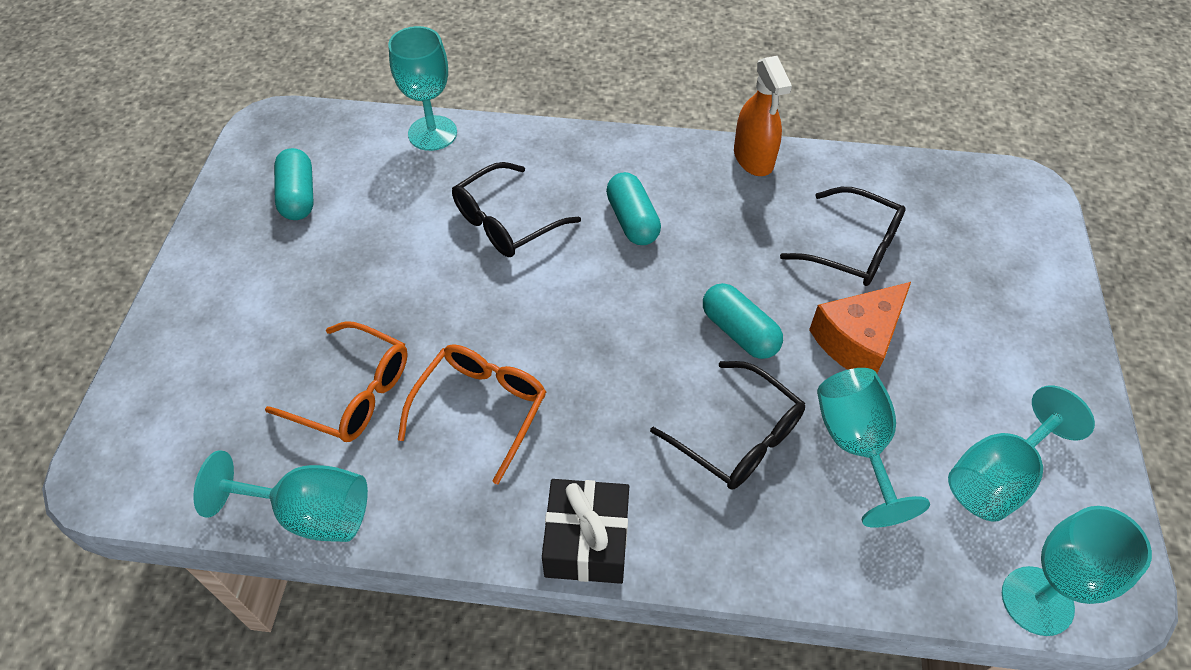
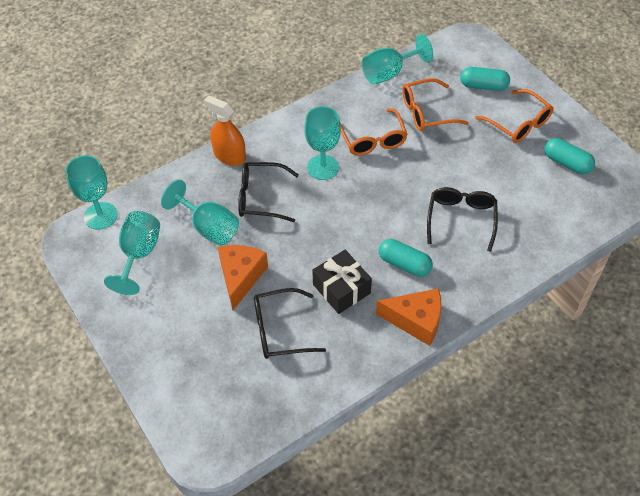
camera: 140 degrees right, 0 degrees up
(269, 282) = (518, 123): none -> orange glasses
(432, 133) = (560, 239): turquoise goblet -> turquoise goblet (323, 167)
(586, 541) = (285, 127): black gift -> black gift (341, 289)
(684, 162) = (416, 320): none -> orange cheese
(739, 332) = (299, 243): turquoise capsule -> turquoise capsule (483, 86)
(753, 158) = (381, 353): orange spray bottle -> orange spray bottle (229, 156)

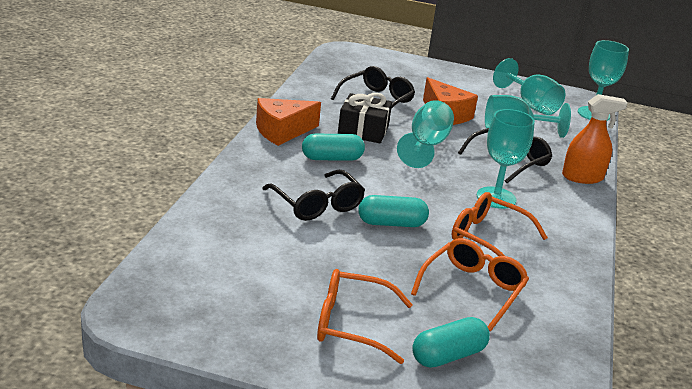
camera: 135 degrees right, 25 degrees down
(389, 73) = (575, 317): turquoise goblet -> turquoise goblet (426, 146)
(567, 163) = (248, 301): turquoise capsule -> turquoise capsule (391, 223)

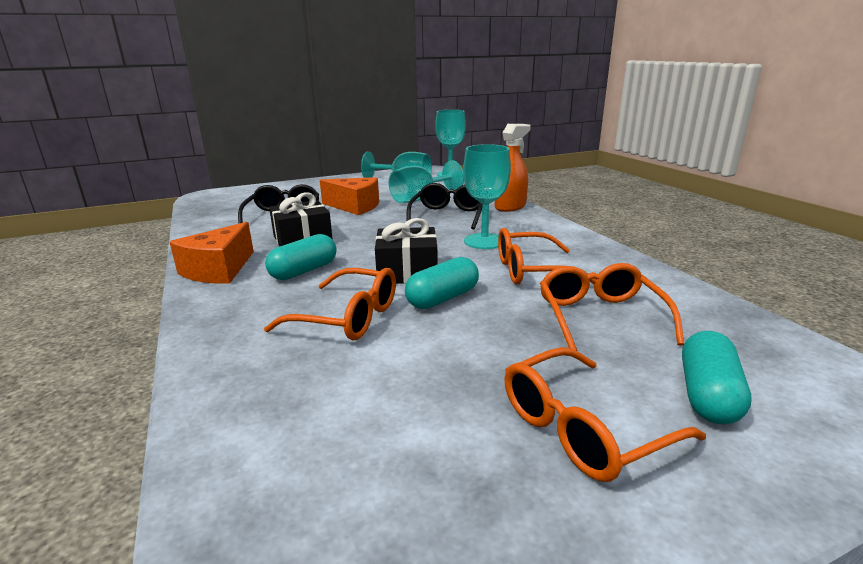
camera: 35 degrees left, 5 degrees down
(317, 205) = (348, 317): black glasses -> orange glasses
(398, 193) = (407, 271): none -> black gift
(426, 146) = (373, 230): turquoise goblet -> none

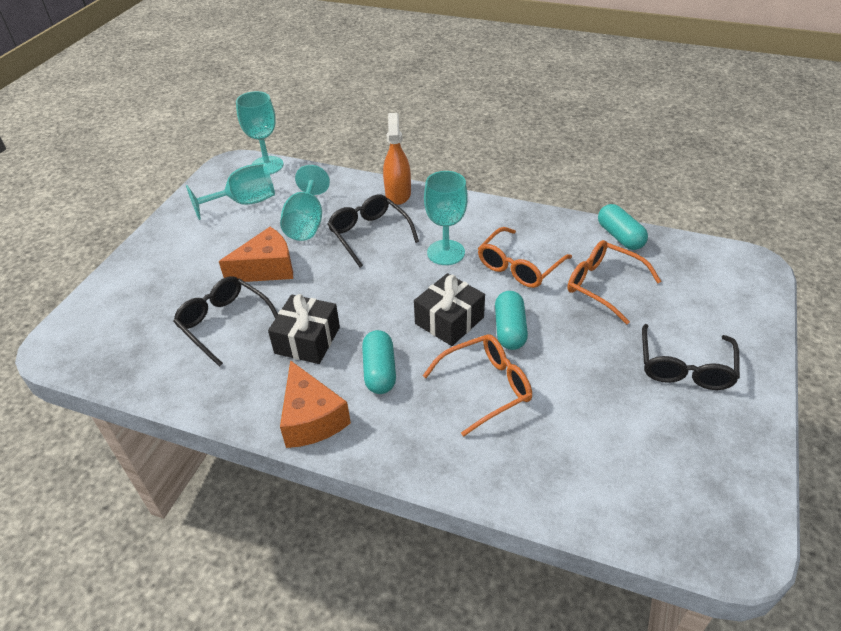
camera: 45 degrees left, 20 degrees up
(583, 428) = (685, 367): orange glasses -> black glasses
(707, 395) = (700, 310): turquoise capsule -> turquoise capsule (620, 237)

